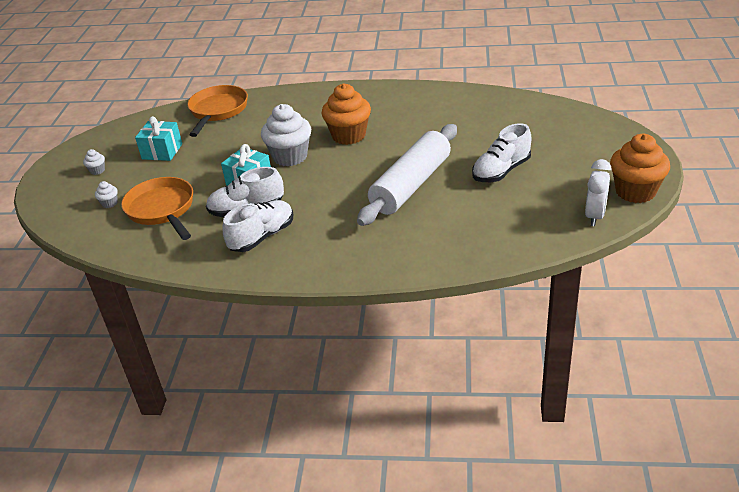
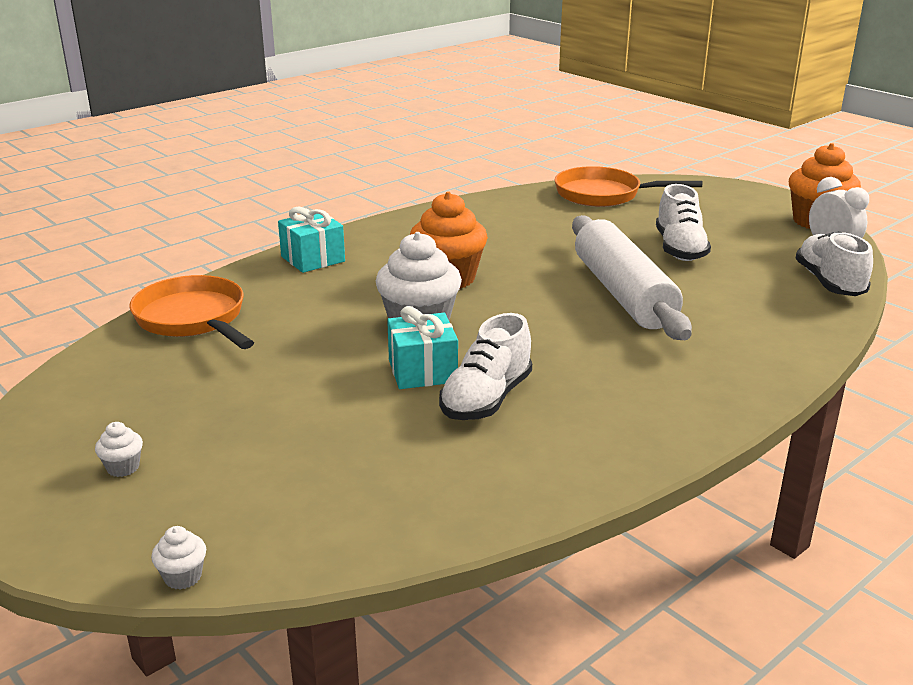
camera: 50 degrees left, 10 degrees down
(109, 203) = (246, 495): white cupcake -> white cupcake (183, 577)
(162, 151) = (199, 395): turquoise gift -> turquoise gift (313, 259)
(162, 210) = (359, 458): orange pan -> orange pan (603, 195)
(262, 236) = (573, 416): white shoe -> white shoe (829, 283)

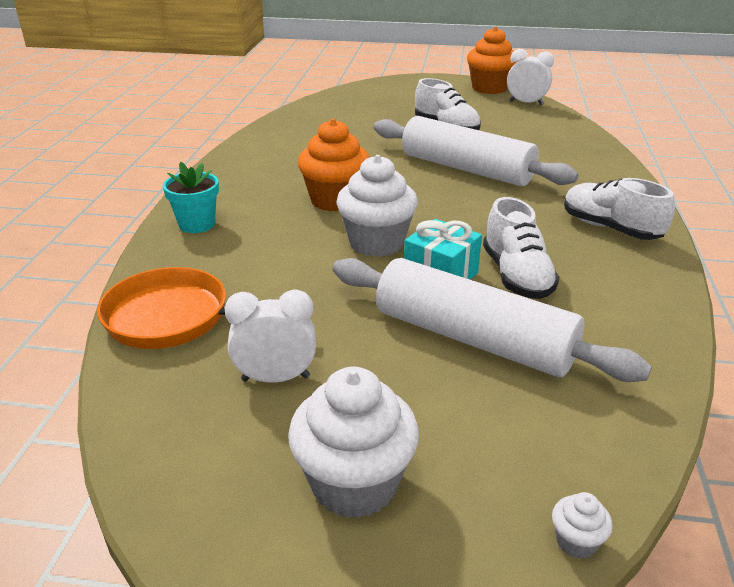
camera: 40 degrees left, 5 degrees up
(123, 467) = (354, 484): white cupcake -> white cupcake, size x2.34
(187, 384) = (275, 378): none -> white clock
(313, 259) = (197, 224): turquoise gift -> turquoise flower pot
(359, 426) = (472, 339): none -> white rolling pin
(603, 195) = (336, 106): orange pan -> none
(829, 283) = (559, 123): white shoe -> white shoe (610, 228)

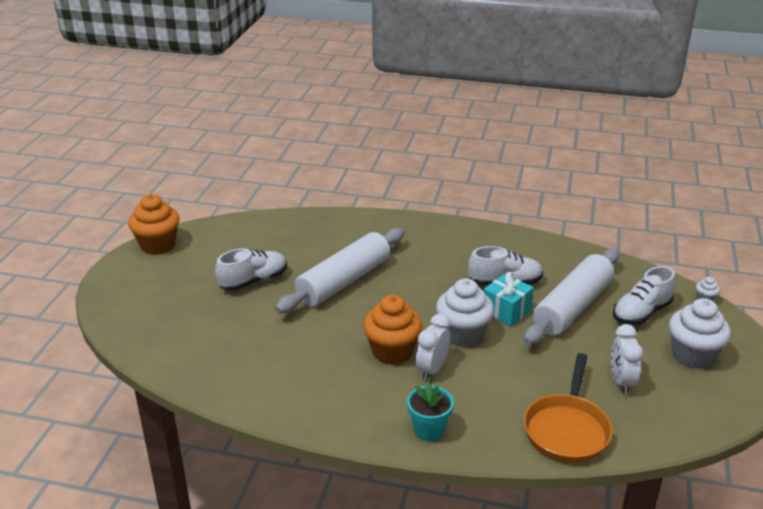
camera: 85 degrees left, 0 degrees up
(526, 103) = (208, 232): white clock -> white clock (432, 369)
(610, 228) = (446, 239): white shoe -> white shoe (641, 313)

